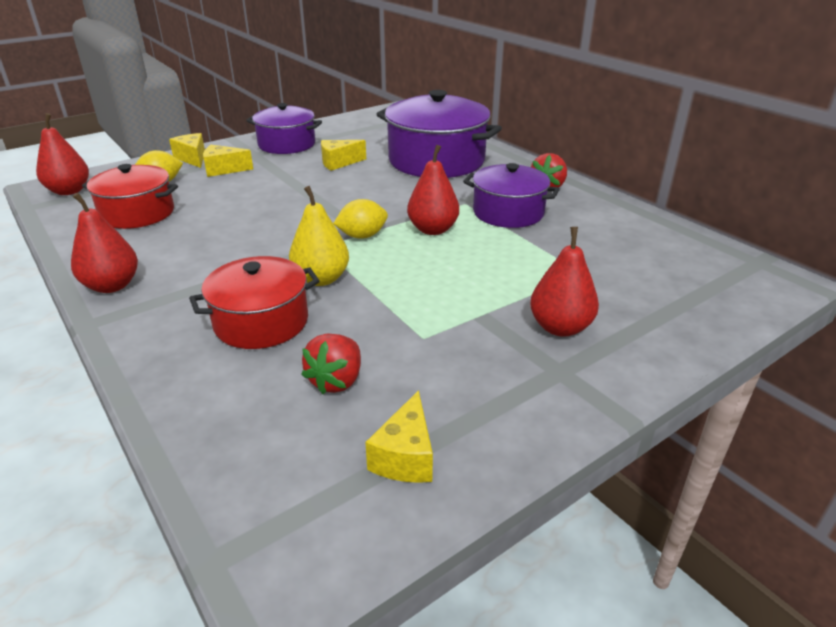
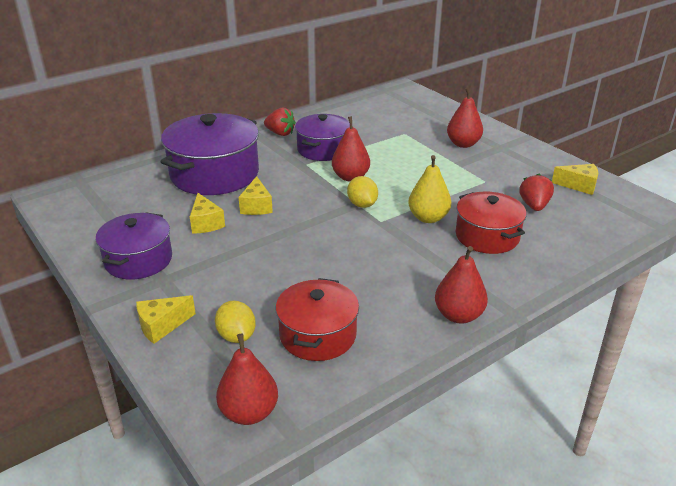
camera: 90 degrees left, 0 degrees up
(223, 170) = (206, 295): yellow cheese -> yellow cheese (256, 206)
(336, 381) = (534, 206): red strawberry -> red strawberry turned 105 degrees counterclockwise

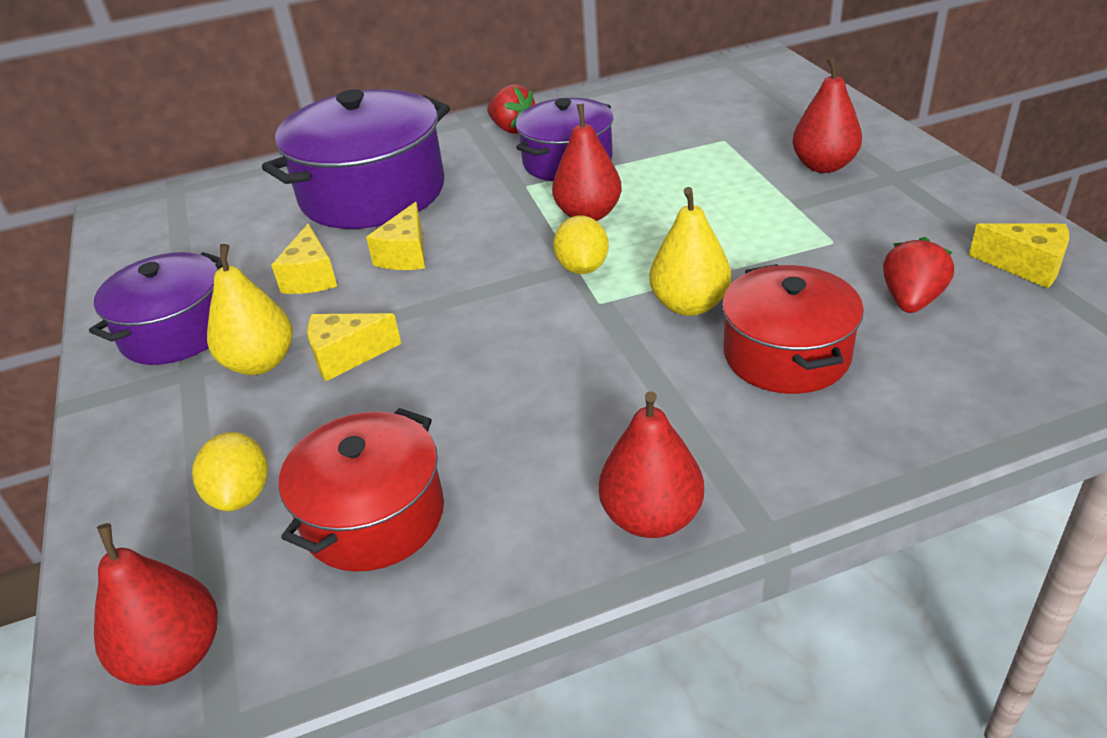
camera: 20 degrees right, 5 degrees up
(162, 326) = (140, 456): yellow cheese -> yellow cheese (346, 356)
(204, 271) = (260, 363): none -> yellow pear

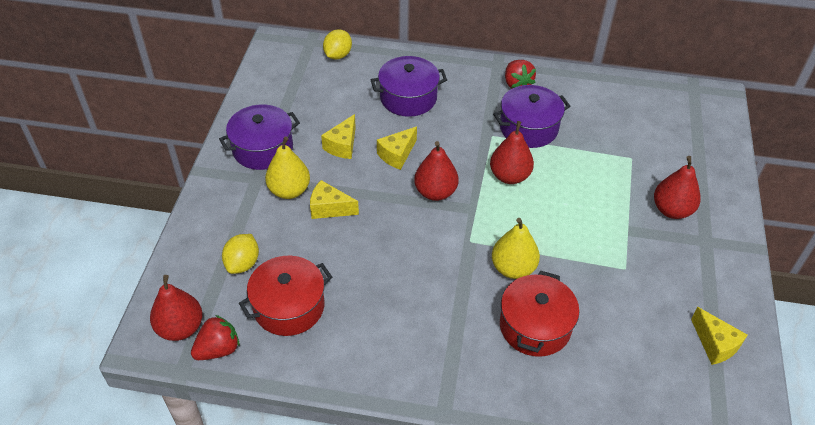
camera: 25 degrees right, 10 degrees up
(372, 193) = (408, 98): purple pot -> purple pot, size x0.63
(582, 268) = (478, 213): yellow lemon -> yellow lemon (338, 55)
(651, 517) = (401, 376): red pear -> red pear (435, 192)
(911, 300) = (629, 330): red strawberry -> red strawberry (218, 349)

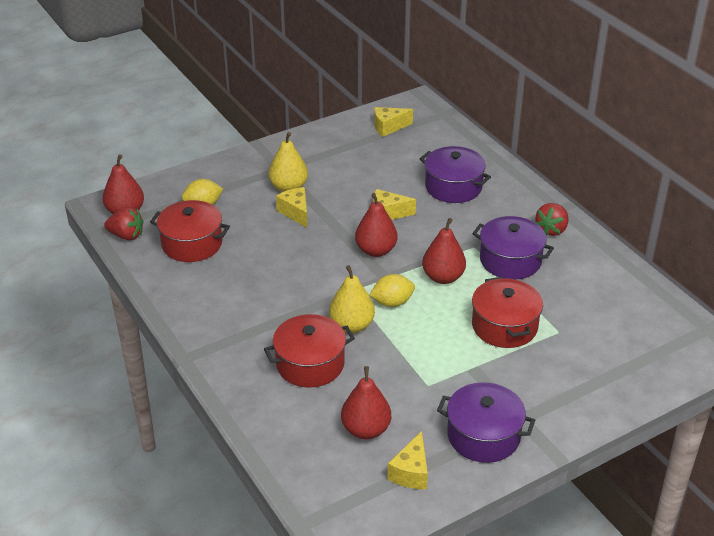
camera: 50 degrees right, 10 degrees down
(263, 148) = (310, 155): purple pot -> purple pot (483, 436)
(338, 55) = (448, 133): yellow lemon -> yellow lemon (392, 302)
(342, 145) = (361, 185): yellow cheese -> yellow cheese (388, 127)
(599, 181) = (504, 326): none -> red pot
(672, 210) = (529, 382): red pear -> red pear (366, 430)

